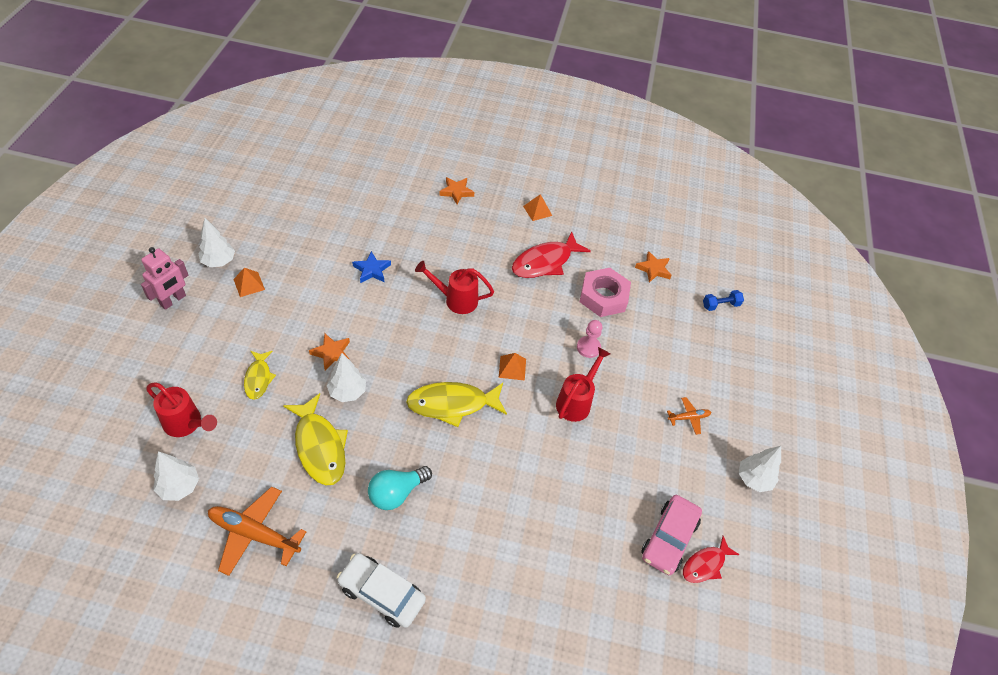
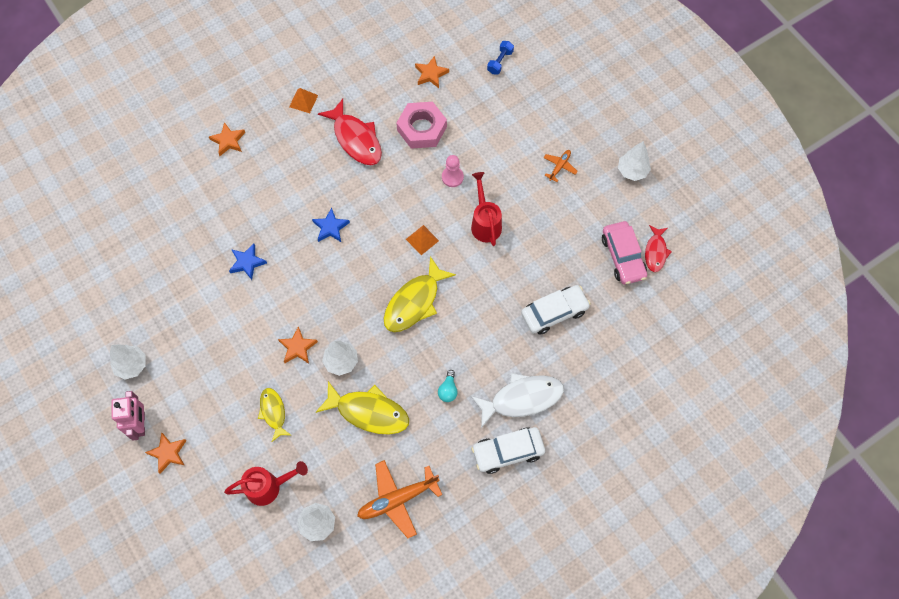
camera: 40 degrees left, 15 degrees up
(162, 335) = (168, 453): none -> orange star
(249, 284) = (177, 359): orange pyramid -> none
(258, 378) = (273, 412): yellow fish -> yellow fish turned 150 degrees counterclockwise
(396, 493) = (448, 390): turquoise light bulb -> turquoise light bulb, size x0.59
(445, 563) = (522, 399): none -> white fish
(456, 300) = (331, 227): red watering can -> blue star
(545, 262) = (355, 139): red fish -> red fish turned 45 degrees counterclockwise
(555, 523) = (554, 312): none -> white car

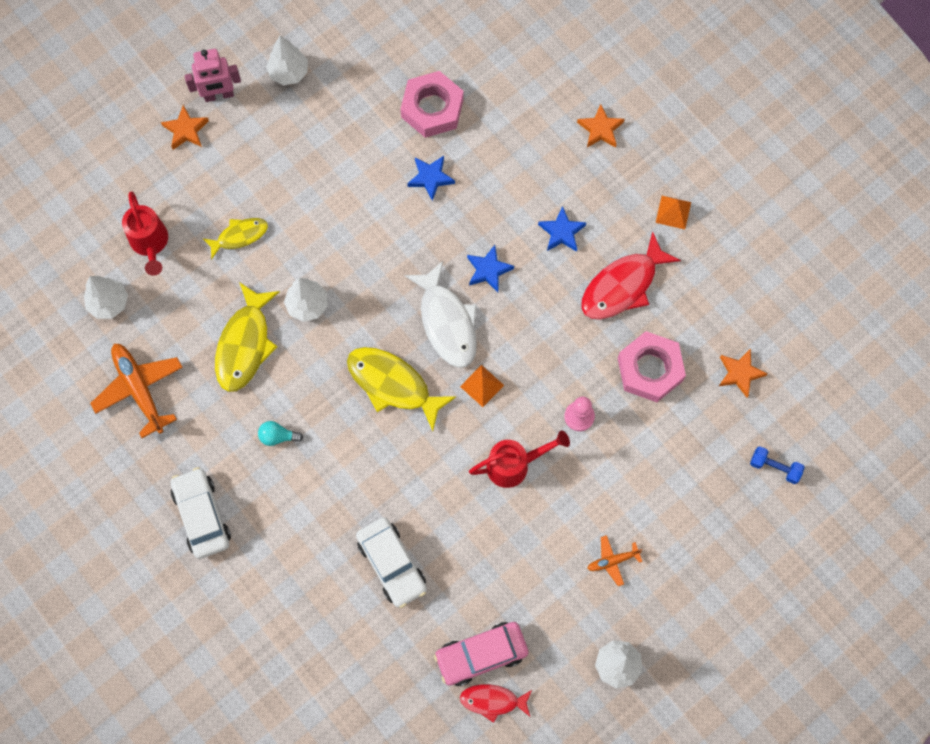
camera: 85 degrees right, 5 degrees up
(187, 257) = (432, 108): none -> pink nut
(298, 347) = (323, 252): orange star -> none
(307, 175) = (561, 232): none -> blue star
(522, 399) = (271, 528): white fish -> white fish (447, 322)
(559, 166) = (612, 561): orange plane -> orange plane turned 135 degrees clockwise

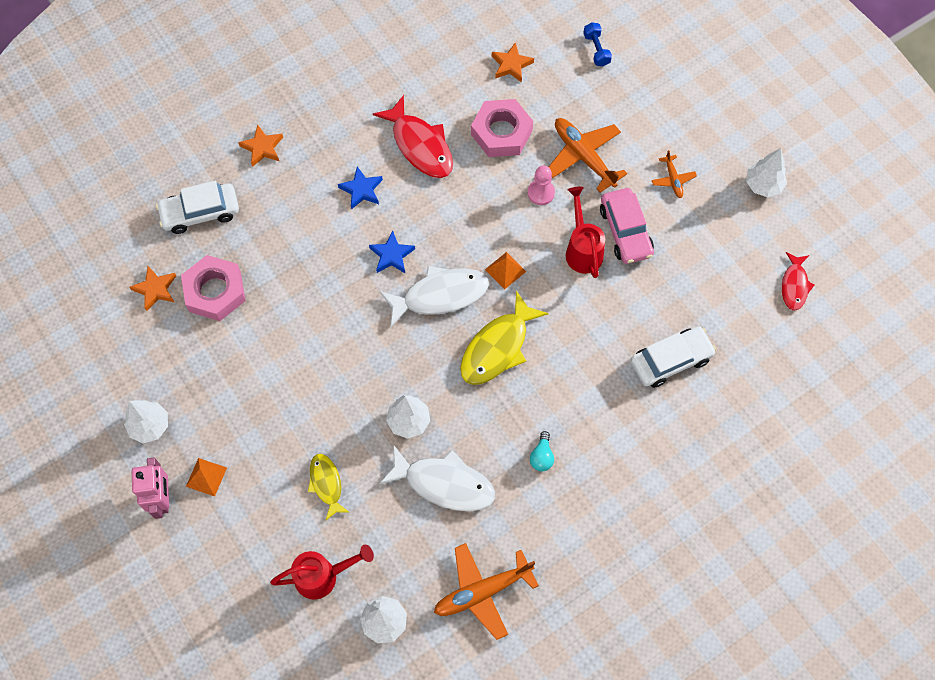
camera: 85 degrees left, 5 degrees down
(186, 130) = (197, 534): orange star -> orange star (155, 289)
(202, 515) = (617, 533): white car -> white car (200, 212)
(245, 344) = (444, 483): yellow fish -> white fish
(430, 178) = (289, 298): blue star -> none
(481, 655) = (754, 291): pink car -> pink car (625, 231)
(630, 460) = (583, 156): none -> orange plane
(673, 212) = (354, 98): orange pyramid -> orange pyramid (206, 477)
(774, 467) = (596, 49): blue dumbbell -> blue dumbbell turned 45 degrees counterclockwise

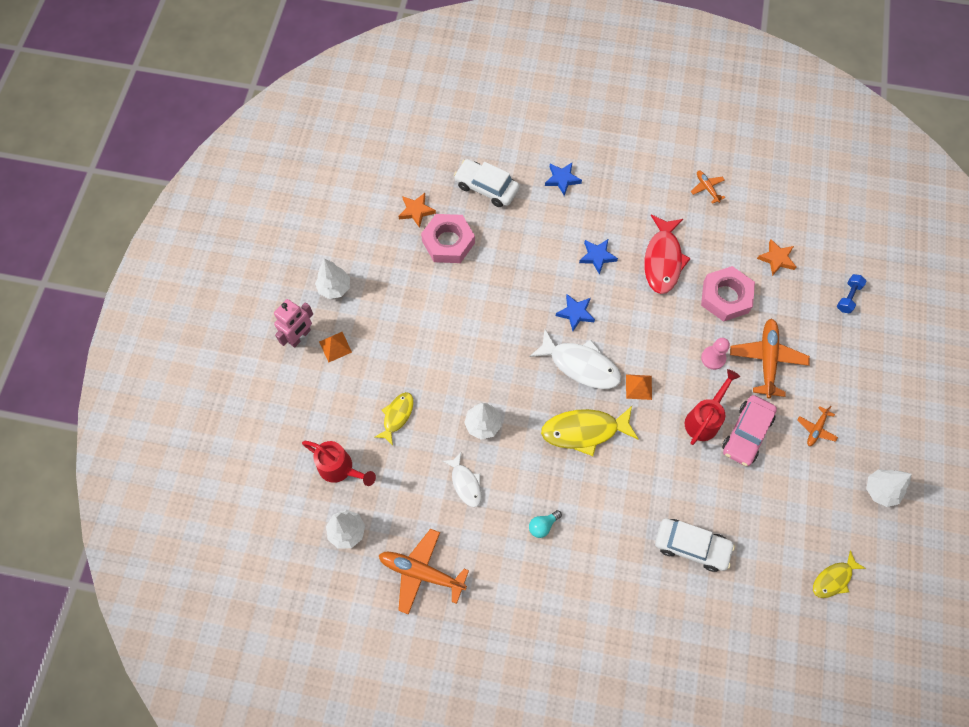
camera: 45 degrees right, 0 degrees up
(262, 148) = (562, 179): orange star -> blue star
(396, 51) = (707, 188): none -> orange plane
(444, 483) = (465, 483): white fish -> white fish, size x0.59
(794, 285) = (833, 579): red fish -> yellow fish

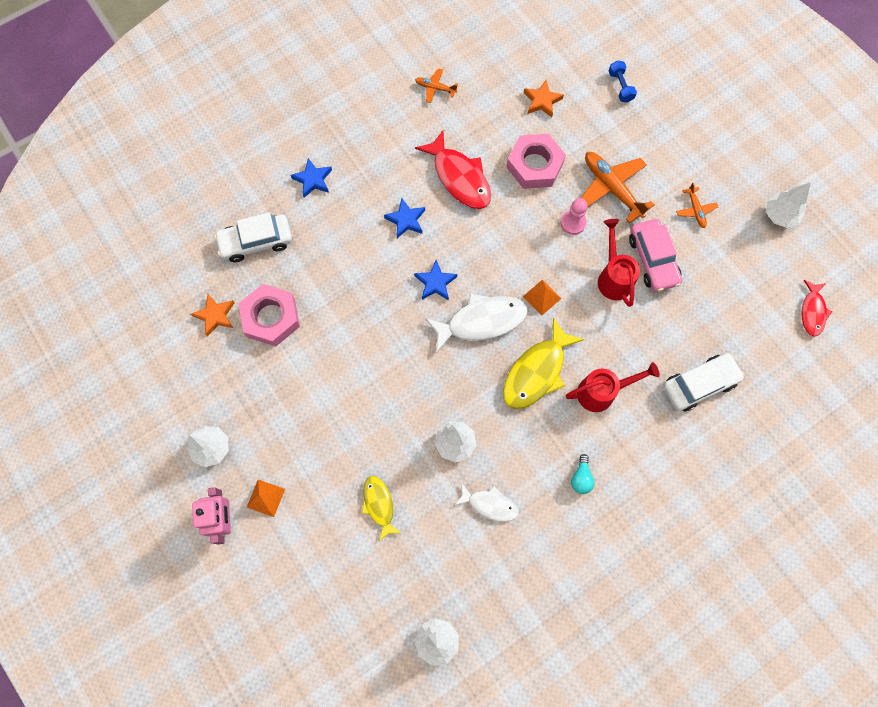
camera: 45 degrees left, 5 degrees up
(340, 469) = (377, 595): red watering can -> red watering can (602, 392)
(421, 572) = (529, 611): orange plane -> none
(833, 579) = (812, 311): yellow fish -> red fish

